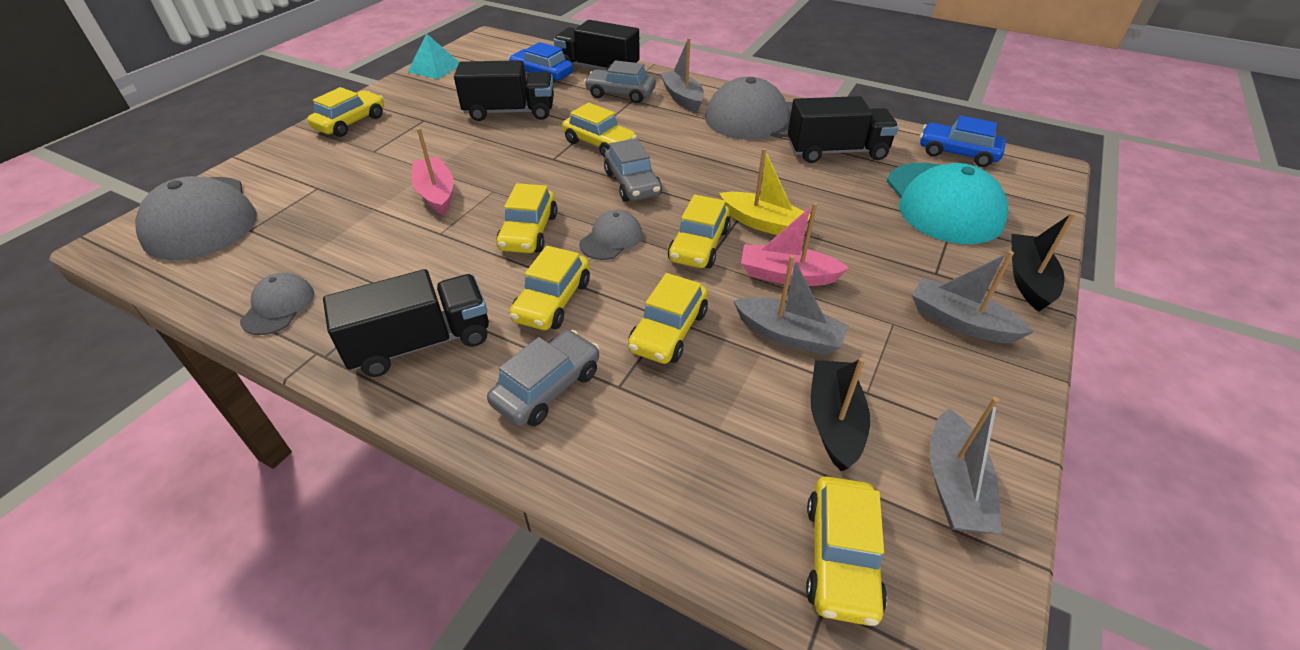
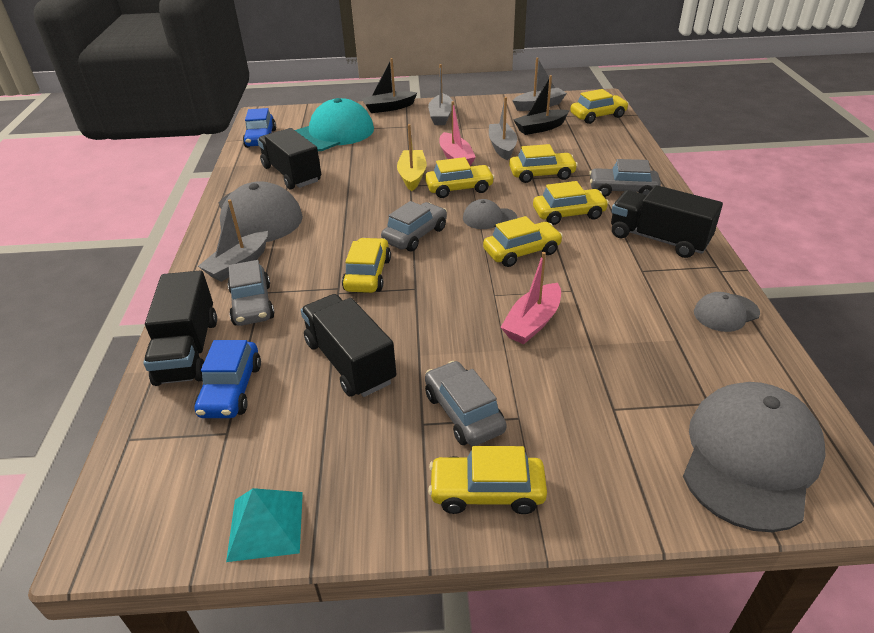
camera: 120 degrees left, 5 degrees down
(408, 134) = (463, 412): none -> grey car

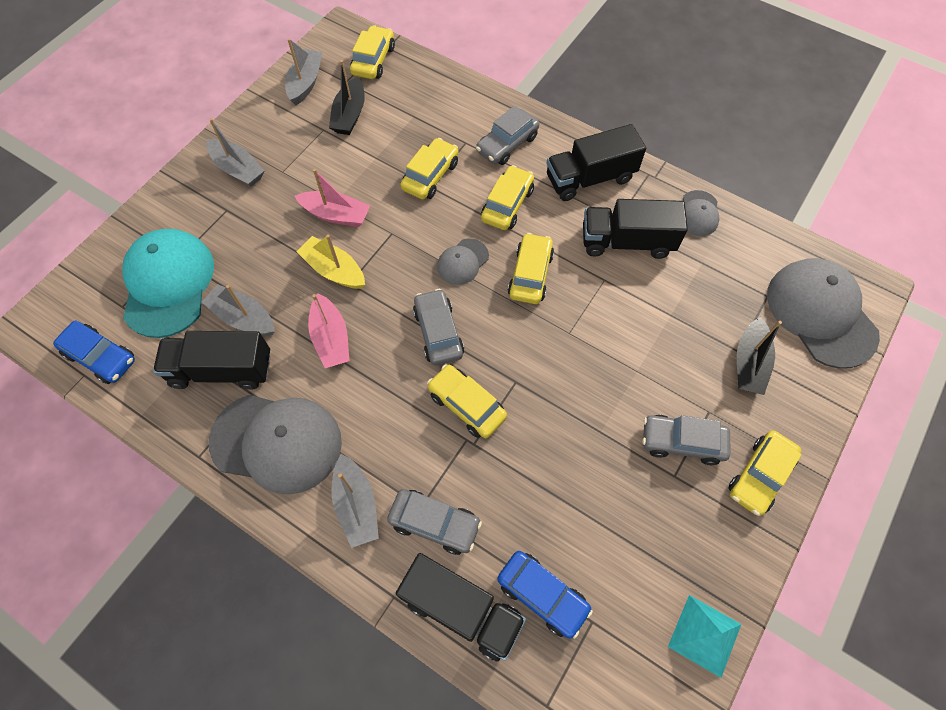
camera: 55 degrees left, 25 degrees up
(350, 362) = (573, 486): black truck -> black truck (627, 242)
(388, 108) = (165, 198): black boat -> black boat (749, 363)
(459, 188) = (393, 249): yellow car -> none
(502, 147) = (353, 167): grey boat -> grey boat (243, 317)
(532, 322) = (621, 332): pink boat -> pink boat (331, 338)

